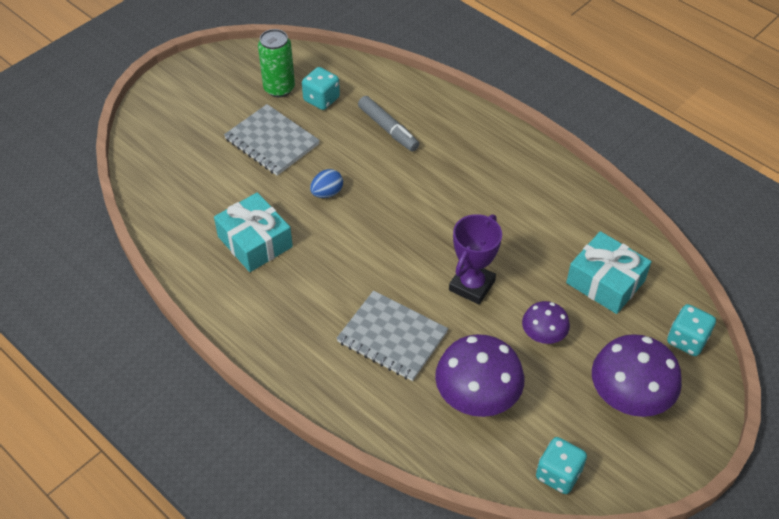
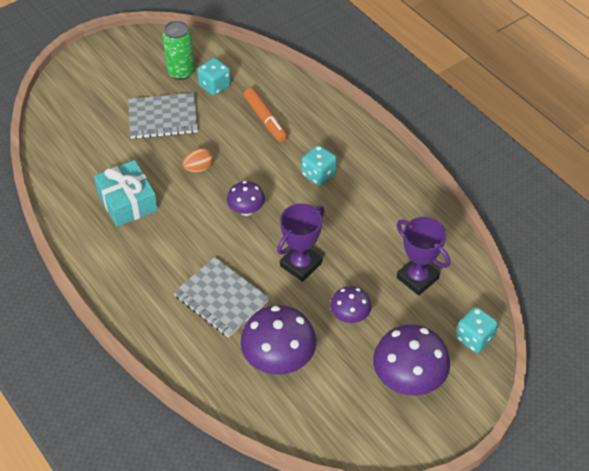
camera: 10 degrees right, 0 degrees up
(272, 142) = (163, 118): grey notebook -> grey notebook turned 60 degrees counterclockwise
(327, 193) = (198, 168): blue egg -> orange egg
(388, 129) = (265, 119): grey marker -> orange marker
(394, 232) = (246, 210): none -> purple mushroom
(558, 474) = (330, 433): turquoise dice -> turquoise dice (318, 174)
(605, 282) = (417, 278): turquoise gift -> purple trophy

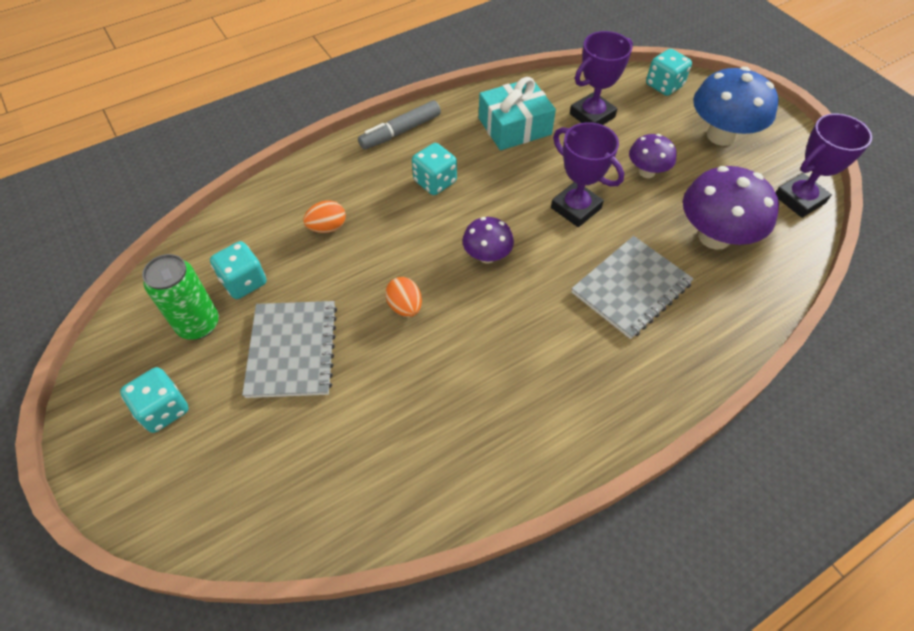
camera: 85 degrees left, 5 degrees up
(122, 70) = (164, 409): none -> turquoise dice
(127, 202) = (459, 399): turquoise gift -> turquoise gift (514, 126)
(265, 119) = (327, 227): orange marker -> orange egg
(331, 433) = (799, 199): none -> purple trophy
(372, 148) = (400, 132): none -> grey marker
(408, 380) = (721, 135): purple mushroom -> blue mushroom

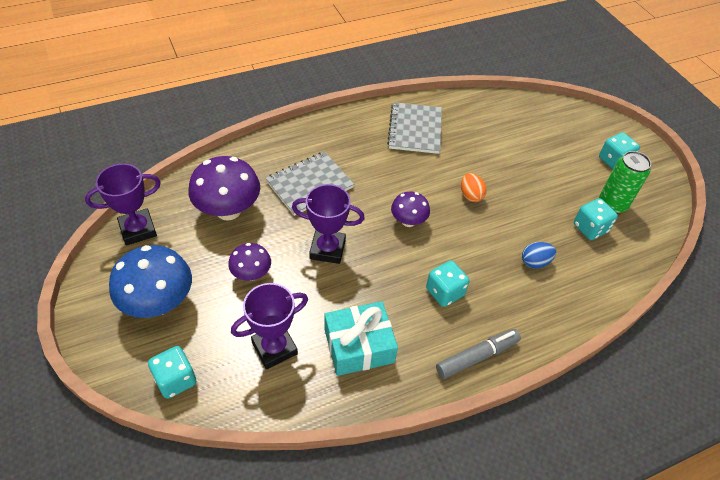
camera: 175 degrees left, 5 degrees down
(292, 350) = (544, 180): grey notebook -> grey notebook (415, 129)
(327, 227) = (535, 262): orange egg -> blue egg
(576, 208) = (327, 249): purple trophy -> purple trophy turned 45 degrees counterclockwise

